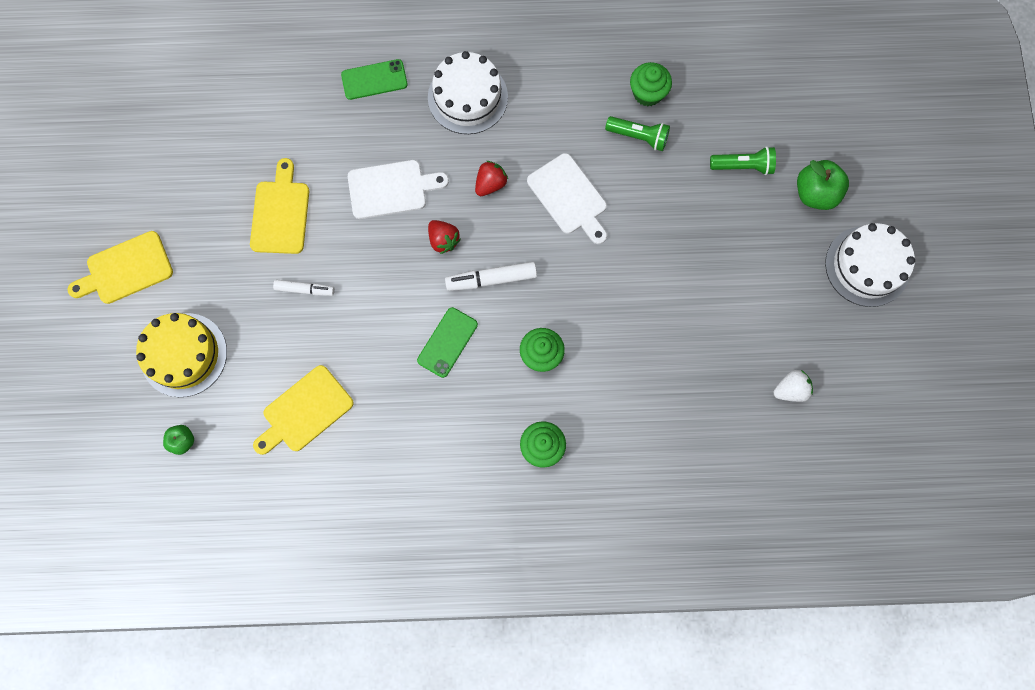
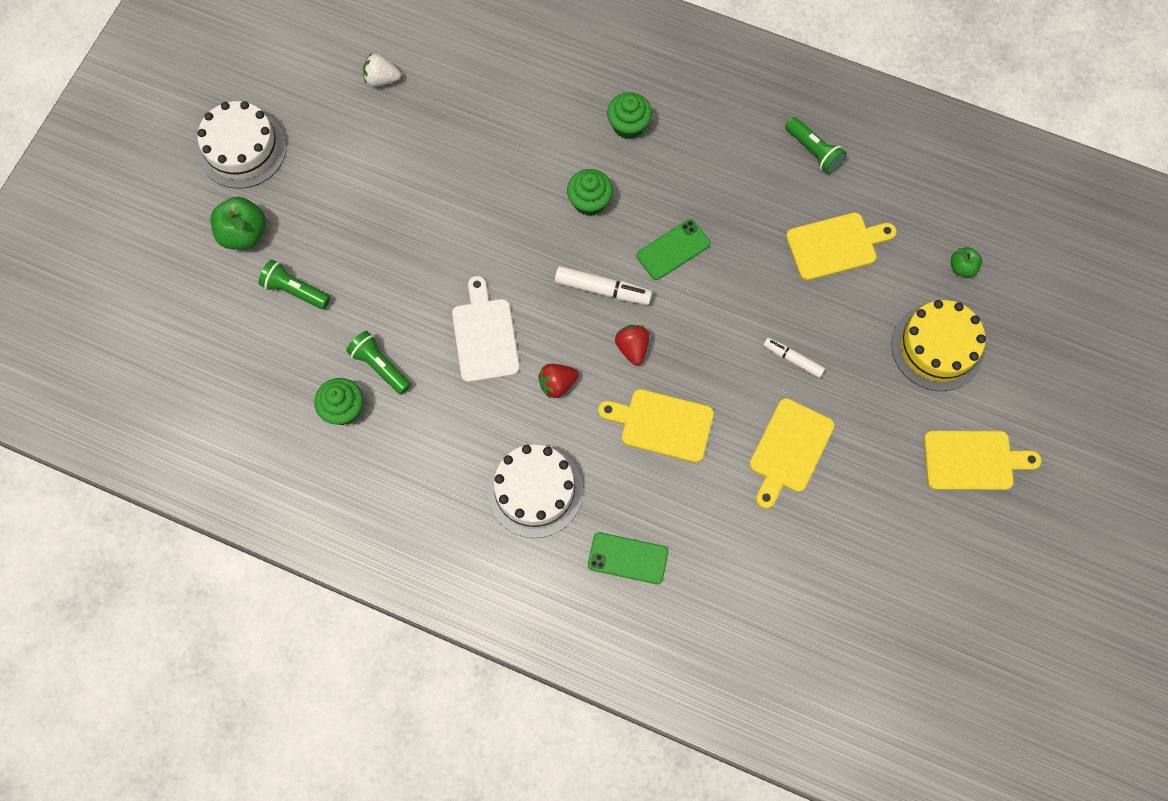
camera: 155 degrees left, 5 degrees down
(359, 499) = (813, 151): none -> green flashlight
(391, 189) = (662, 424): white cutting board -> yellow cutting board

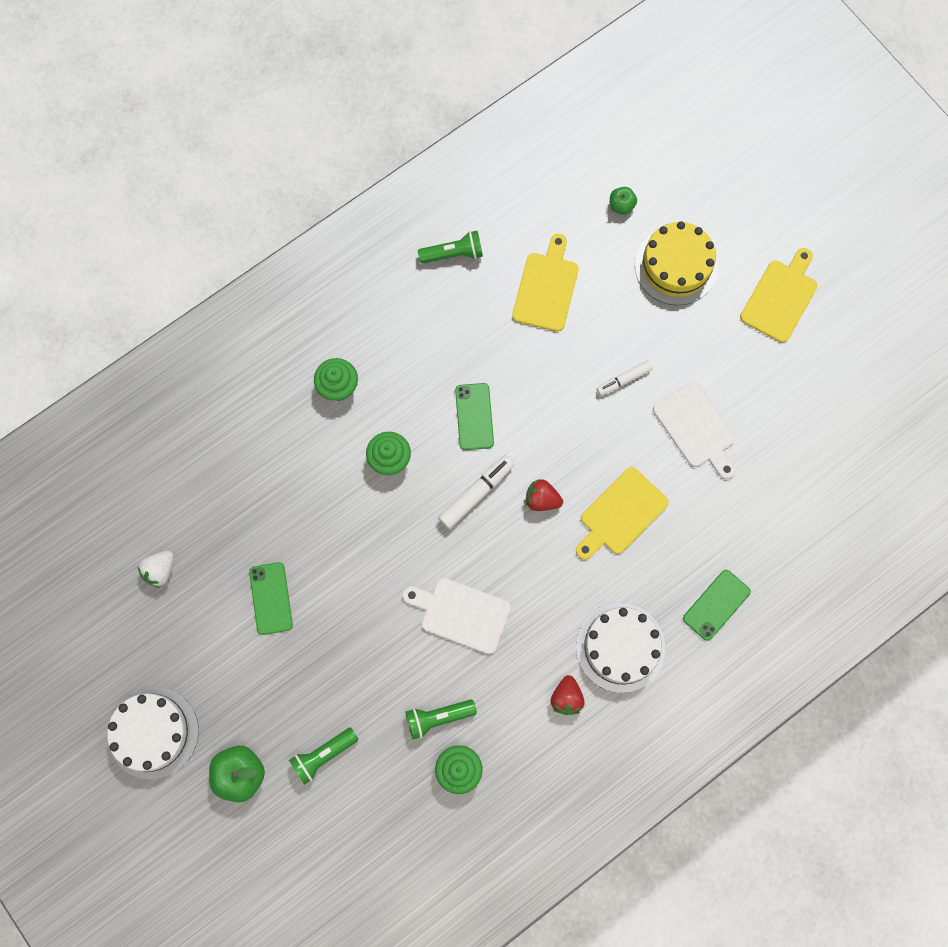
camera: 60 degrees left, 5 degrees up
(408, 175) = (271, 598): none -> green phone
(557, 384) = (539, 578): red strawberry -> red strawberry (566, 698)
(789, 450) = (696, 428): yellow cutting board -> white cutting board

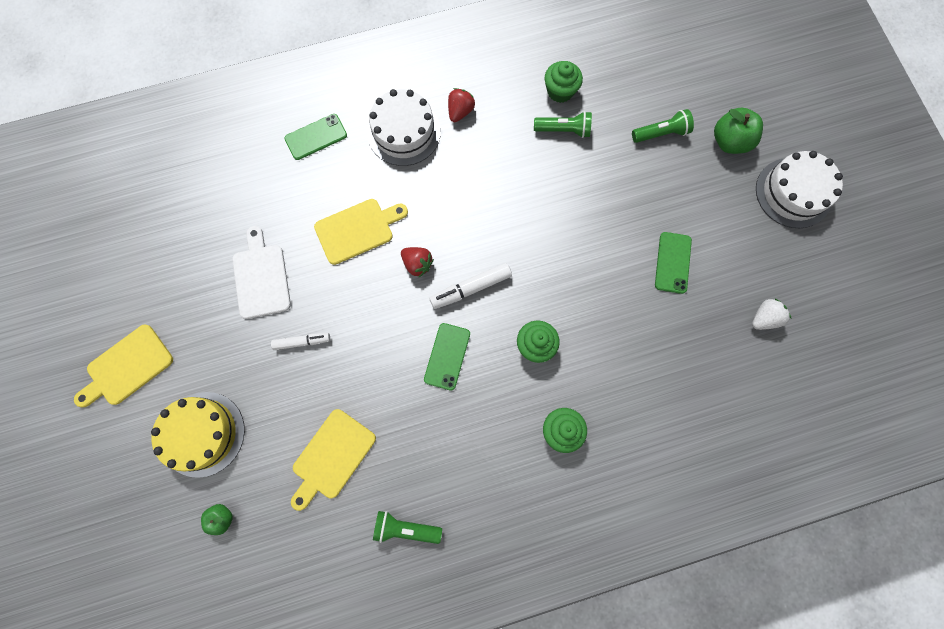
camera: 160 degrees left, 0 degrees up
(461, 614) = (519, 197): white cutting board -> none

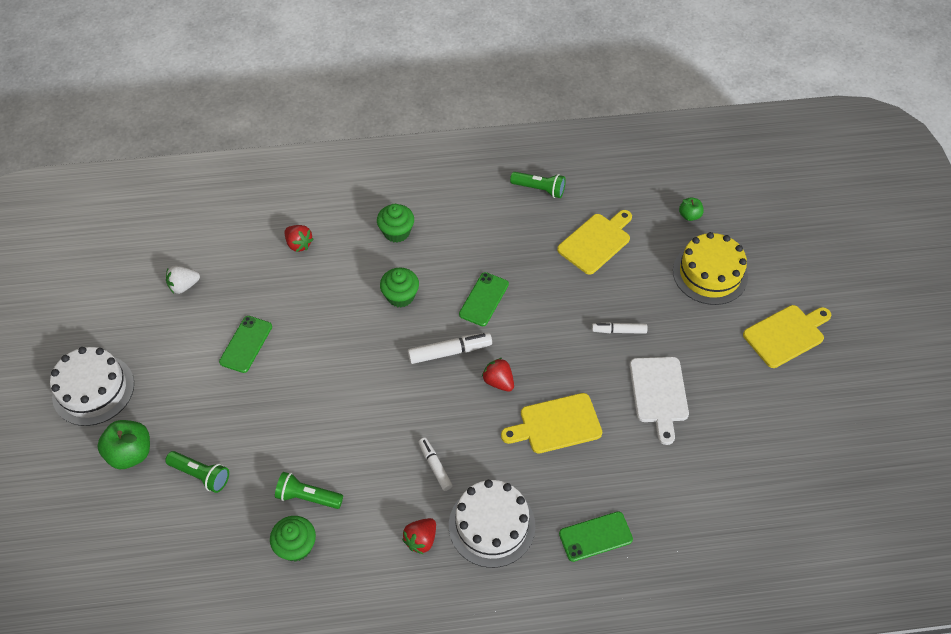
camera: 170 degrees left, 20 degrees down
(461, 173) = (435, 466): none -> white marker
(661, 133) = (201, 475): green flashlight -> green flashlight turned 150 degrees counterclockwise
(664, 393) = (299, 244): none -> red strawberry

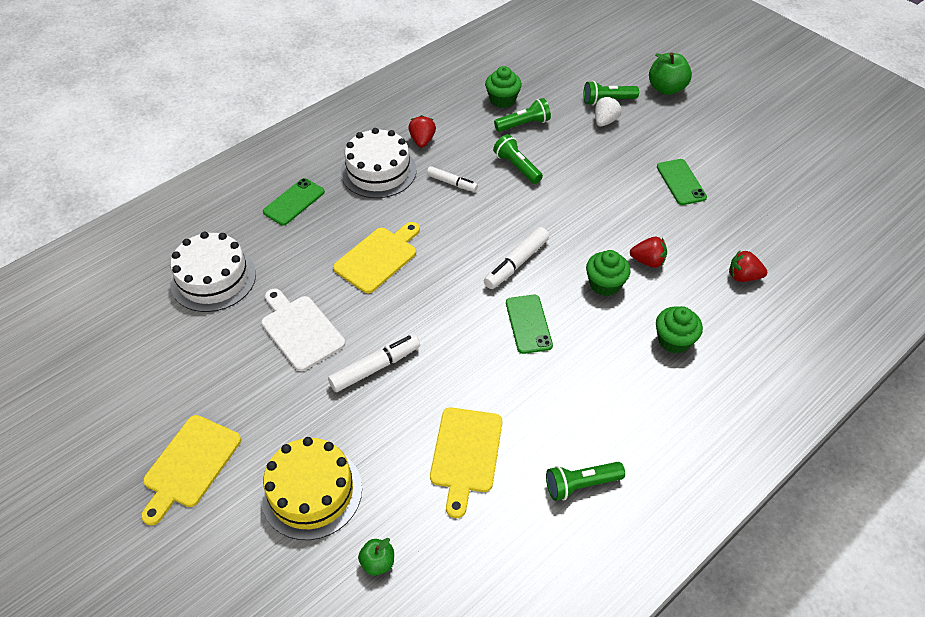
camera: 145 degrees right, 5 degrees down
(93, 390) = (741, 104): white cake -> white cake (213, 278)
(184, 286) = (783, 193): white strawberry -> white strawberry (605, 121)
(362, 448) = (517, 167): none -> green flashlight
(498, 381) = (453, 263): red strawberry -> red strawberry (648, 261)
(619, 331) = (375, 367): white marker -> white marker, size x1.52

